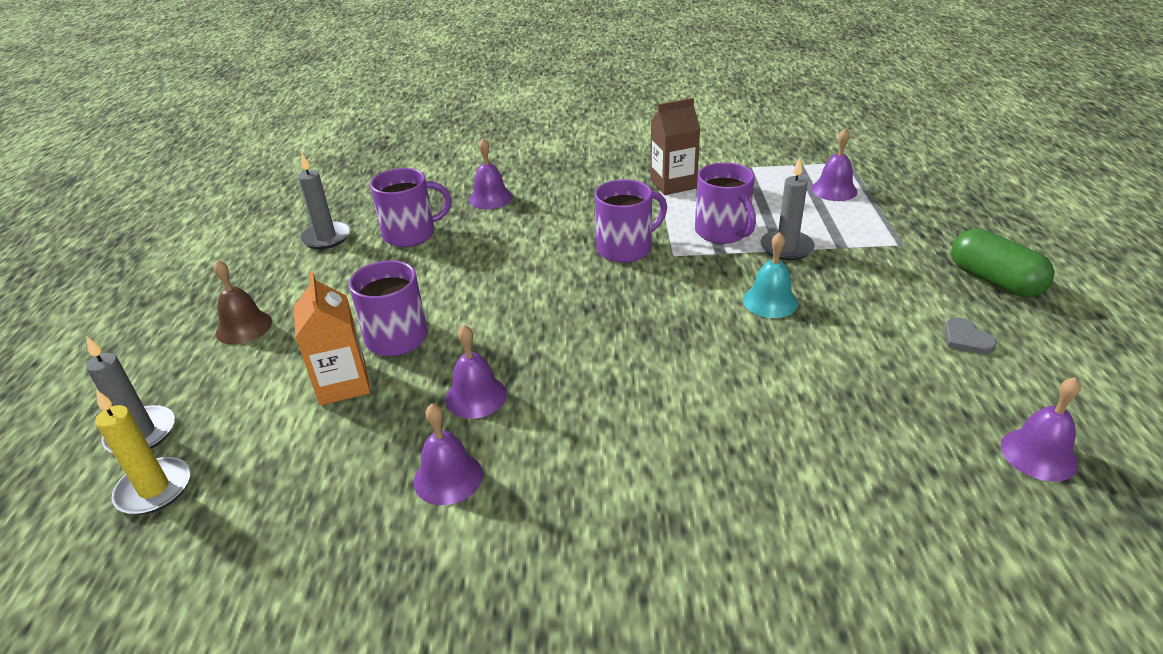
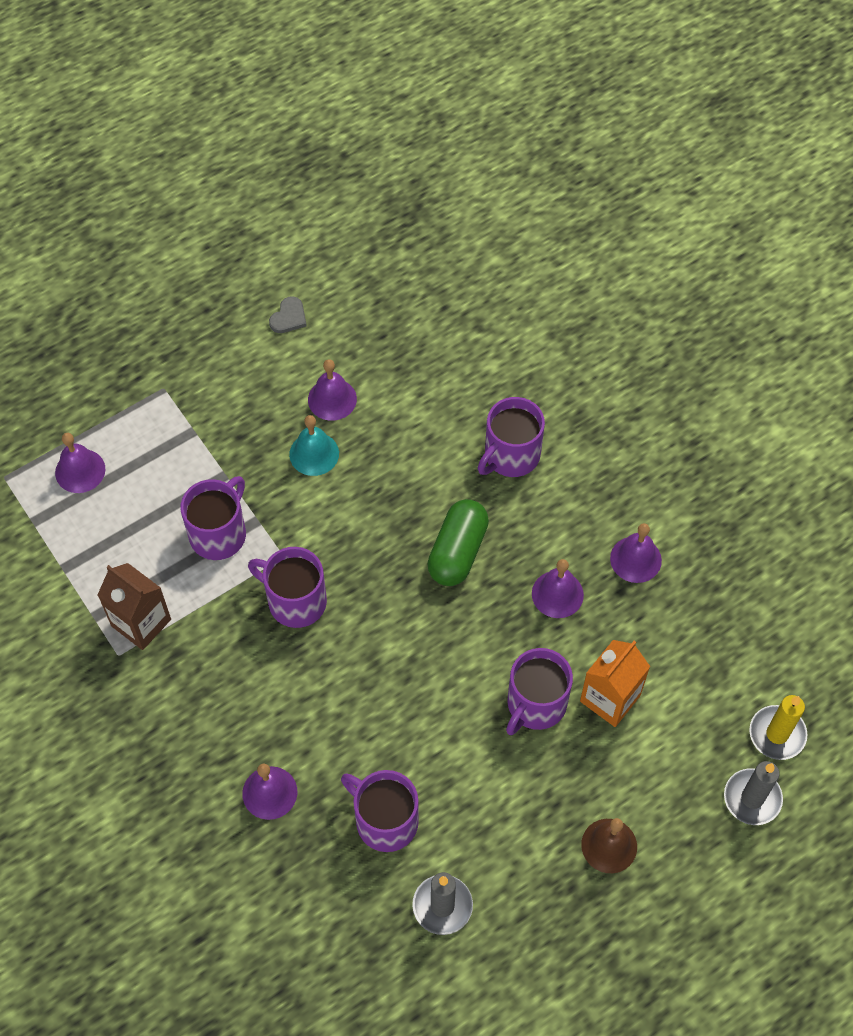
camera: 125 degrees left, 25 degrees up
(666, 434) = (510, 455): none -> purple mug
(786, 248) = (219, 472): grey candle -> none
(994, 281) = (192, 315): green capsule -> green capsule (458, 551)
(1038, 454) = (394, 261): purple bell -> purple bell (332, 399)

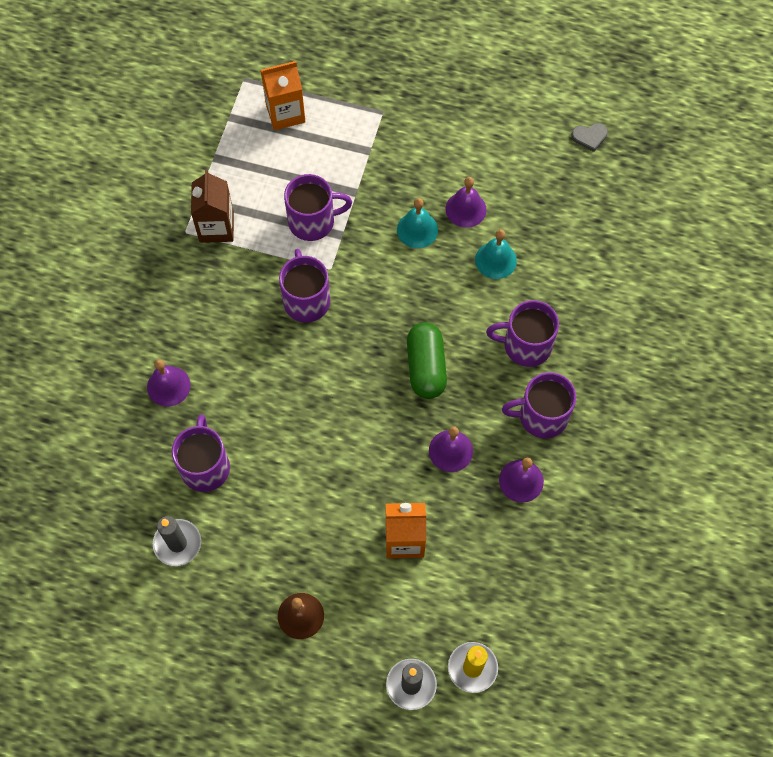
camera: 50 degrees right, 5 degrees up
(80, 471) = (285, 113): purple bell -> orange carton
(289, 317) = (500, 138): grey heart -> grey heart (589, 137)
(406, 414) = (495, 260): none -> turquoise bell
(458, 551) = (426, 367): green capsule -> green capsule turned 75 degrees counterclockwise
(535, 704) = (360, 496): purple mug -> purple mug (541, 416)

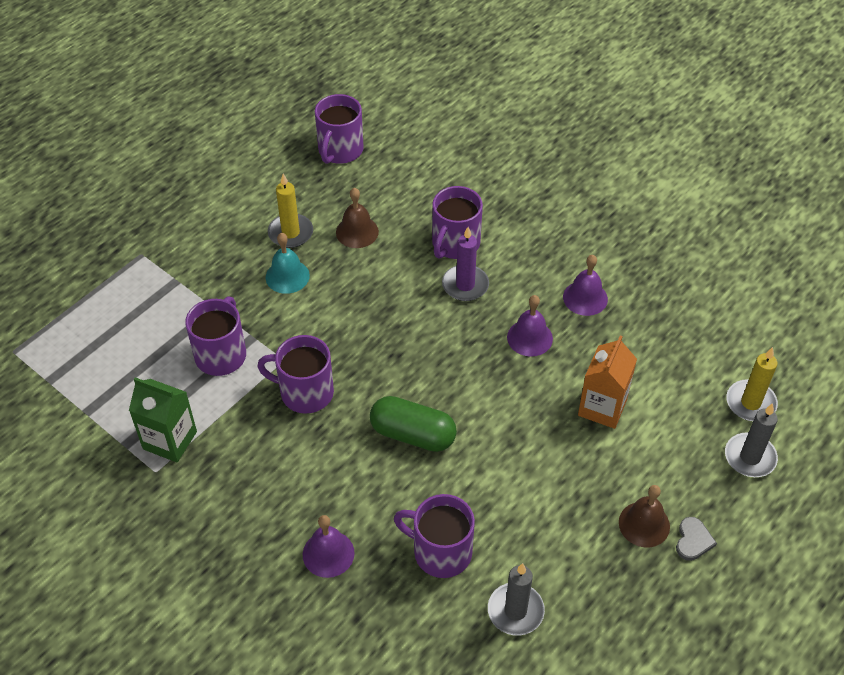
camera: 65 degrees left, 15 degrees down
(216, 227) = (170, 440): brown carton -> green carton
(285, 113) = (82, 331): orange carton -> none
(426, 367) = (434, 324): green capsule -> green capsule (413, 434)
(466, 209) = (290, 233): purple bell -> yellow candle
(482, 374) = (465, 285): none -> purple candle
(495, 260) = (357, 232): turquoise bell -> brown bell
(541, 416) = (530, 259): purple mug -> purple mug (340, 150)
(589, 137) = (279, 122): grey heart -> grey heart (693, 540)

